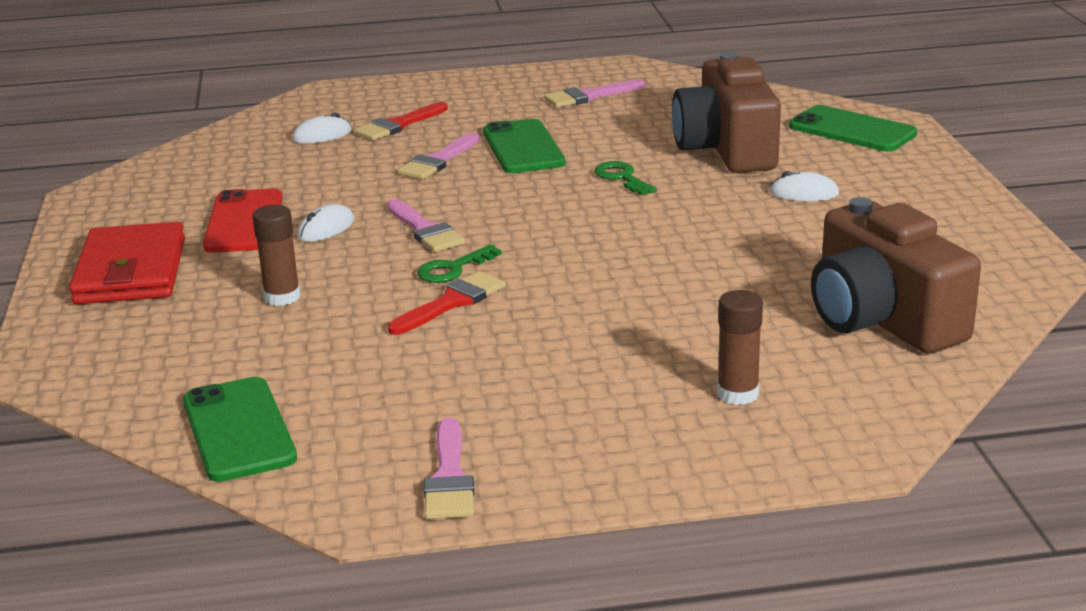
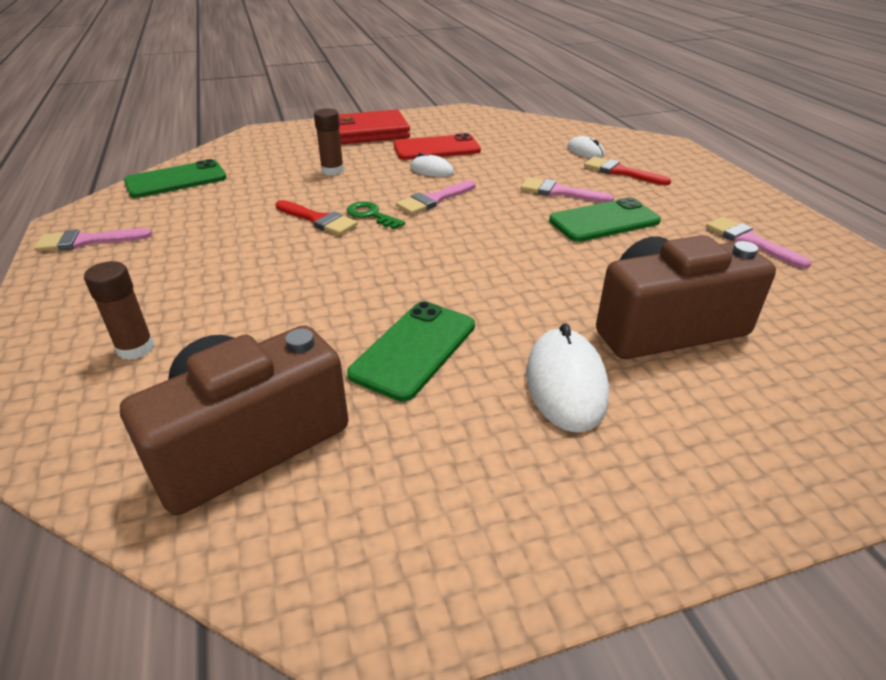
camera: 80 degrees right, 10 degrees up
(622, 178) = (560, 270): green key -> none
(804, 193) = (565, 383): white mouse -> white mouse, size x1.73
(852, 130) = (792, 426): green phone -> green phone (414, 349)

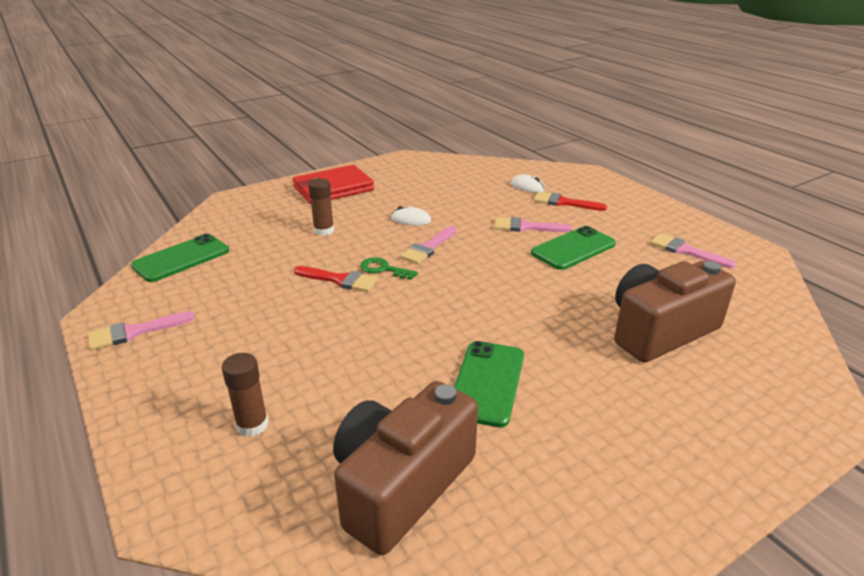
camera: 15 degrees left, 5 degrees down
(436, 148) = (403, 198): red phone -> none
(565, 383) = (613, 389): white mouse -> none

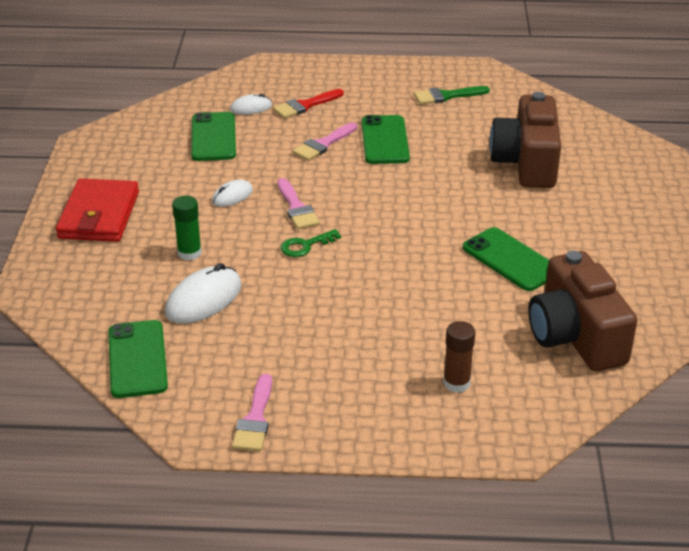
camera: 55 degrees left, 5 degrees up
(273, 256) = (203, 299): none -> white mouse
(324, 230) = (189, 253): brown glue stick -> green glue stick
(340, 280) = (296, 275): red brush -> none
(471, 188) = (213, 137): none -> green phone
(686, 251) = (446, 96): pink brush -> green brush

